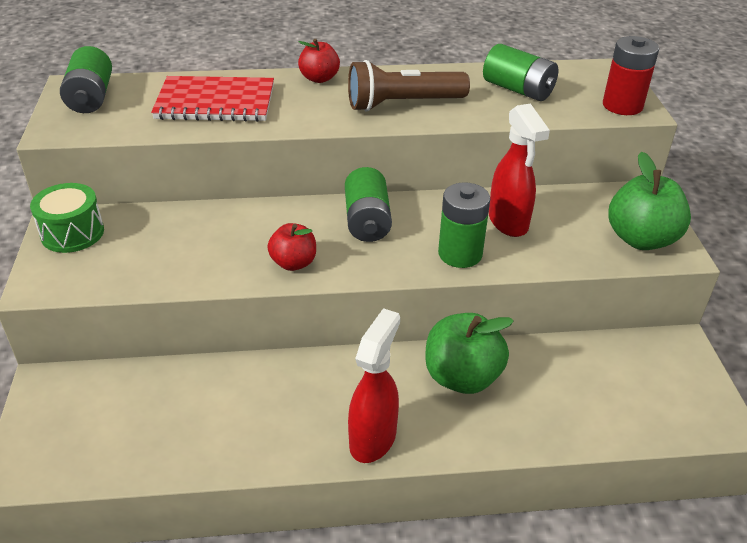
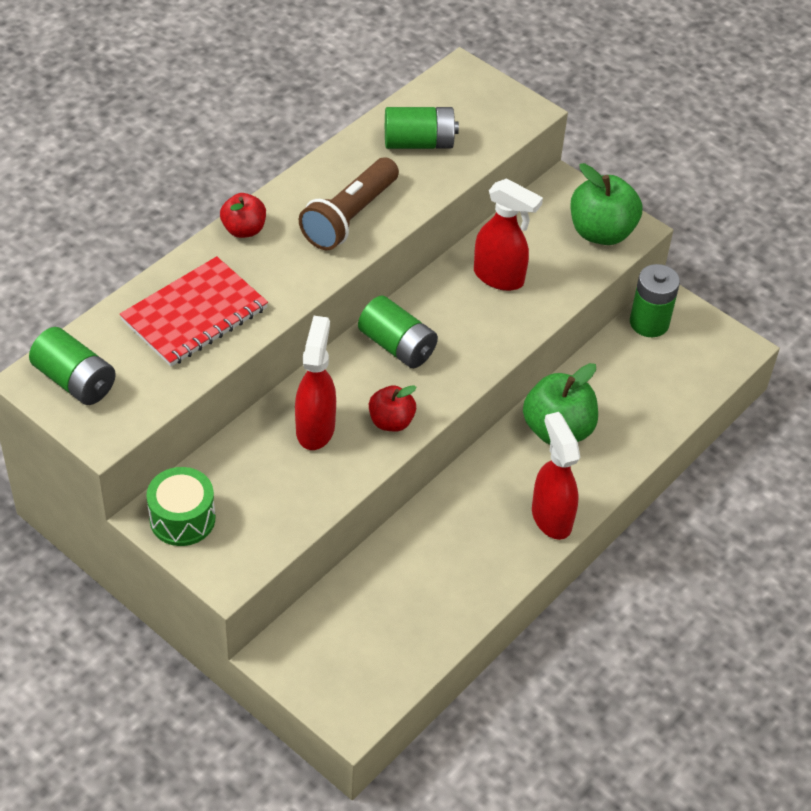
camera: 45 degrees left, 10 degrees up
(236, 235) = (315, 428): none -> red spray bottle
(460, 254) = (497, 331): green battery -> green battery (649, 323)
(622, 105) = (513, 114): red battery -> none

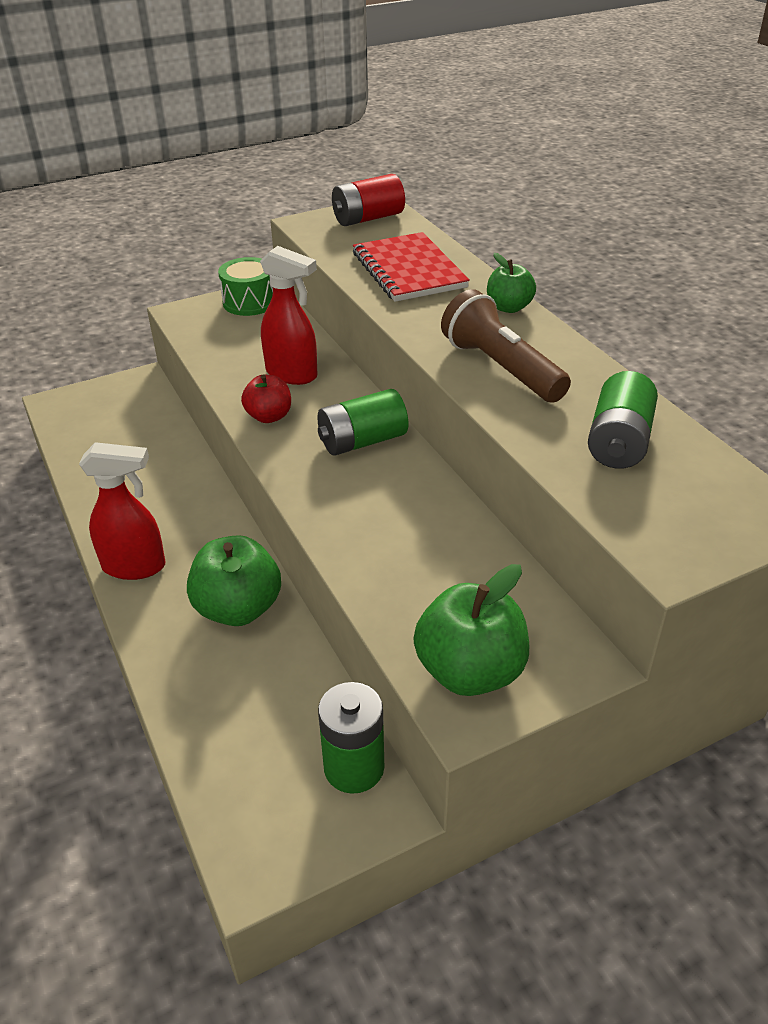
camera: 115 degrees right, 10 degrees down
(75, 381) = (368, 218): green battery -> red battery
(244, 229) = (509, 307): red apple -> green apple
(499, 277) = (426, 542): red spray bottle -> none

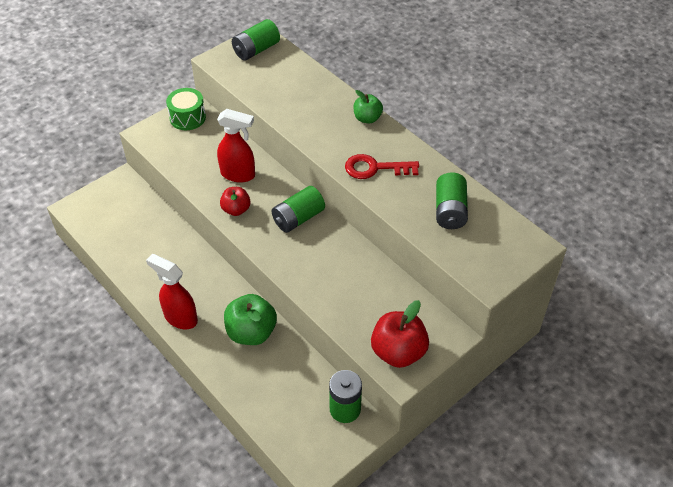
camera: 15 degrees left, 10 degrees up
(135, 567) = (180, 318): red spray bottle -> red spray bottle turned 135 degrees counterclockwise
(368, 218) = (256, 50): red battery -> green battery
(409, 270) = (298, 95): red notebook -> none
(470, 671) = (398, 352): green apple -> red apple
(501, 368) = (375, 168): brown flashlight -> red key

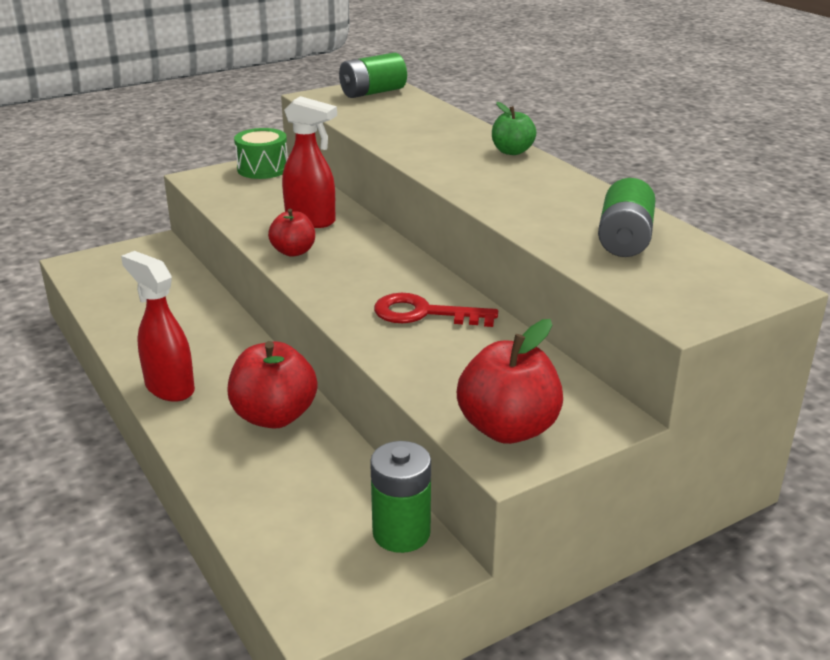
camera: 10 degrees right, 20 degrees down
(251, 332) = (274, 416): green apple -> red apple
(298, 218) = (384, 267): green battery -> none
(375, 168) = (511, 193): red key -> red key (424, 313)

